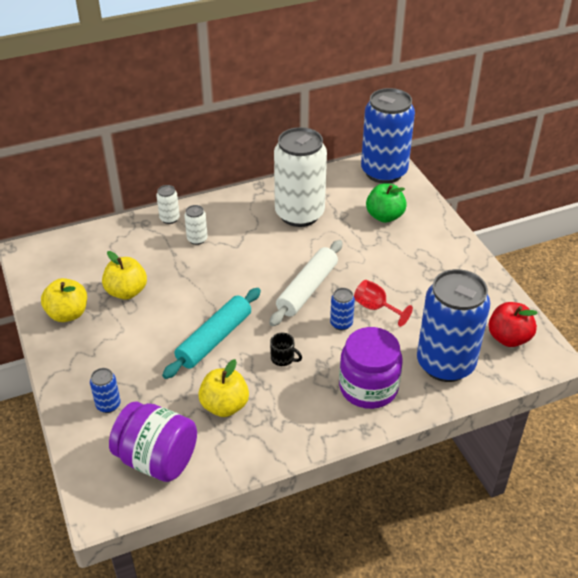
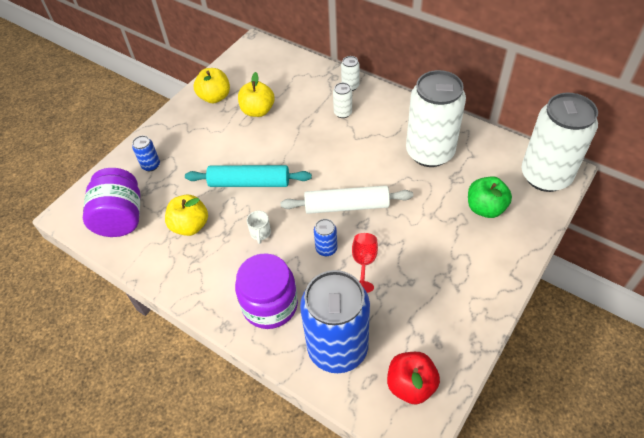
camera: 60 degrees right, 10 degrees up
(283, 358) = (260, 233): black mug -> white mug
(384, 172) = (545, 176): blue can -> white can

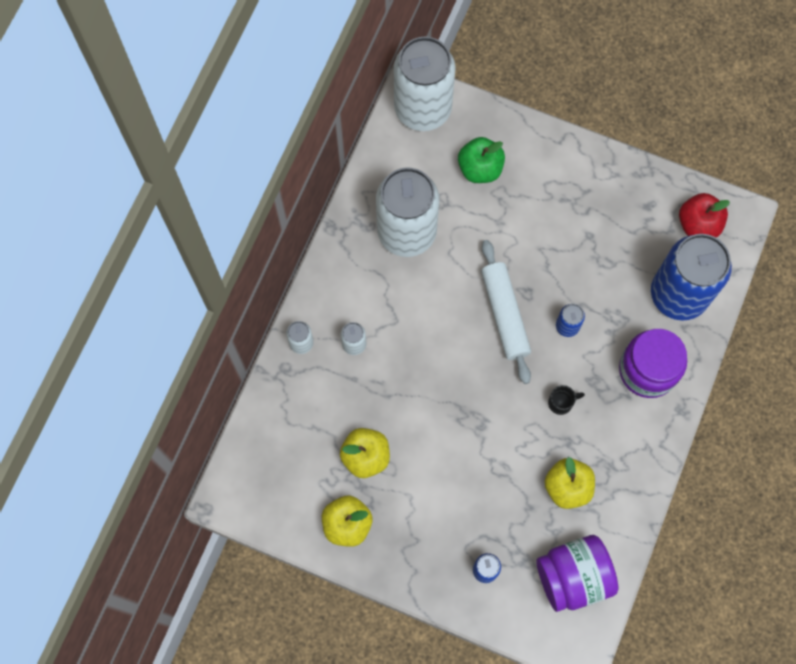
camera: 105 degrees left, 20 degrees up
(249, 182) = (490, 435): turquoise rolling pin -> none
(260, 233) = (561, 402): white mug -> black mug
(364, 262) = (576, 284): red goblet -> none

